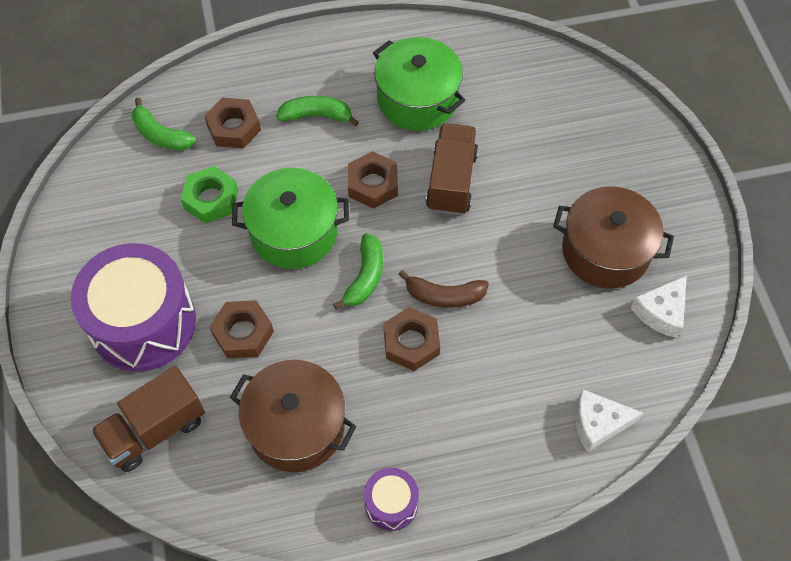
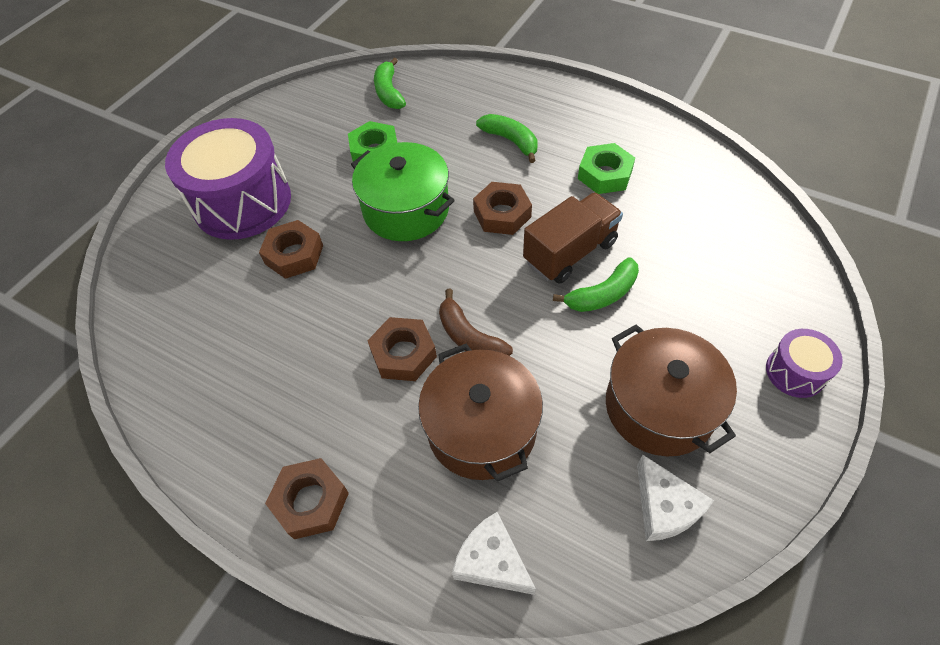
camera: 45 degrees right, 5 degrees down
(154, 430) = (167, 277): brown truck -> none
(234, 128) = (442, 115): brown nut -> brown nut (311, 501)
(296, 426) = (252, 350): brown pot -> brown pot (481, 428)
(365, 277) = (422, 277): green banana -> green banana (602, 294)
(391, 504) = (248, 471): purple drum -> purple drum (795, 372)
(417, 99) = (605, 174): green pot -> green nut
(661, 312) = (664, 507): white cheese -> white cheese turned 105 degrees counterclockwise

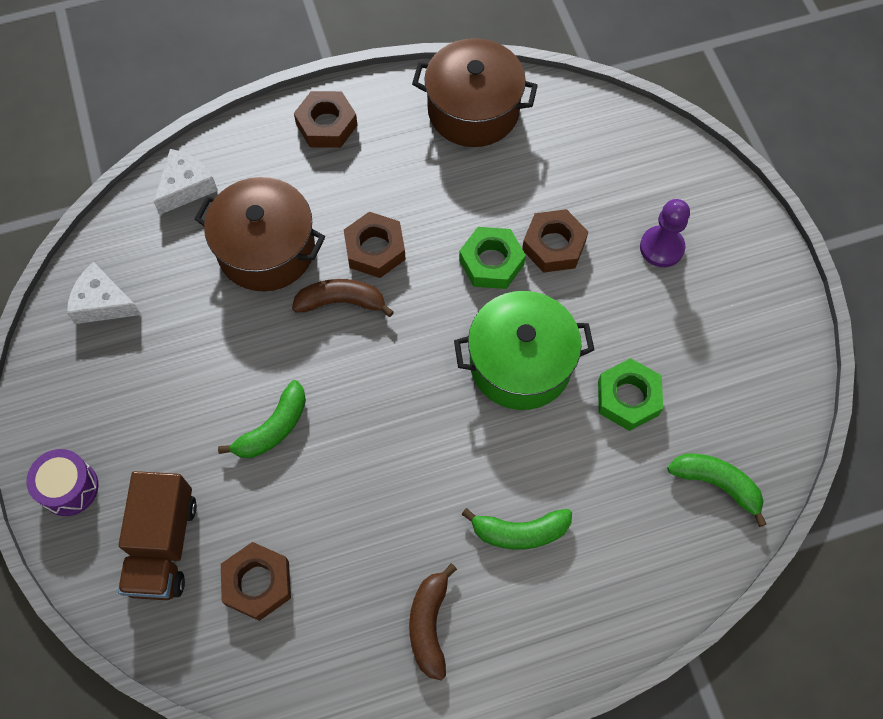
camera: 130 degrees right, 10 degrees up
(242, 202) = (661, 247): purple drum -> purple pawn
(492, 561) = (186, 187): white cheese -> white cheese turned 45 degrees counterclockwise
(502, 214) = (434, 434): brown nut -> brown nut (257, 583)
(570, 252) = (337, 447): brown truck -> brown truck (163, 545)
(602, 294) = (273, 428): green banana -> green banana turned 150 degrees counterclockwise
(605, 139) = (429, 625): none -> brown banana
(605, 174) = (386, 571): green nut -> green nut (491, 262)
(659, 406) = (155, 369): brown pot -> brown pot (473, 110)

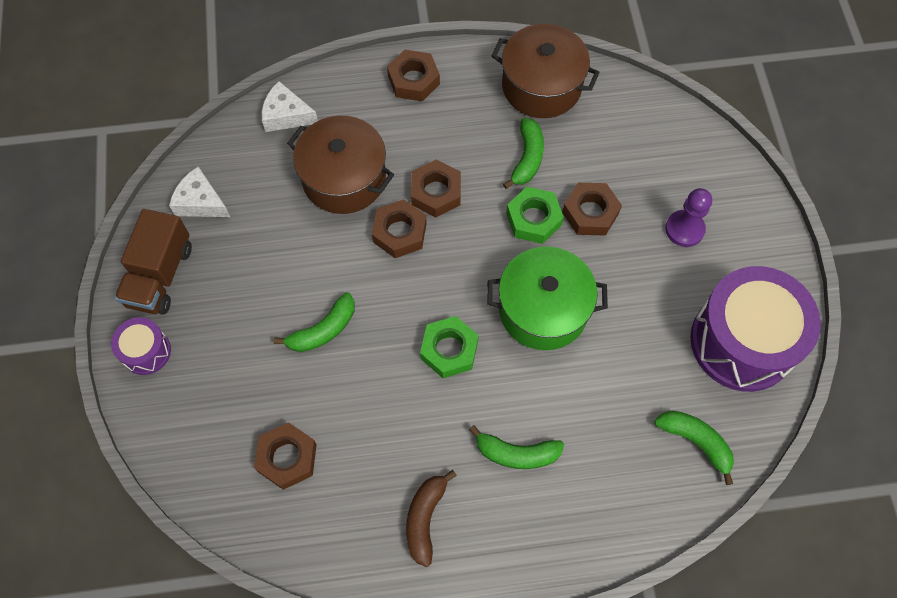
camera: 10 degrees right, 0 degrees up
(163, 545) = (215, 412): brown truck -> brown truck (160, 275)
(186, 187) = (286, 115): white cheese -> white cheese turned 120 degrees counterclockwise
(341, 302) = (399, 232): brown banana -> brown nut
(472, 194) = (527, 158): none -> green banana
(628, 398) = (631, 354): green nut -> green nut (449, 350)
(747, 363) = (742, 342): none -> purple drum

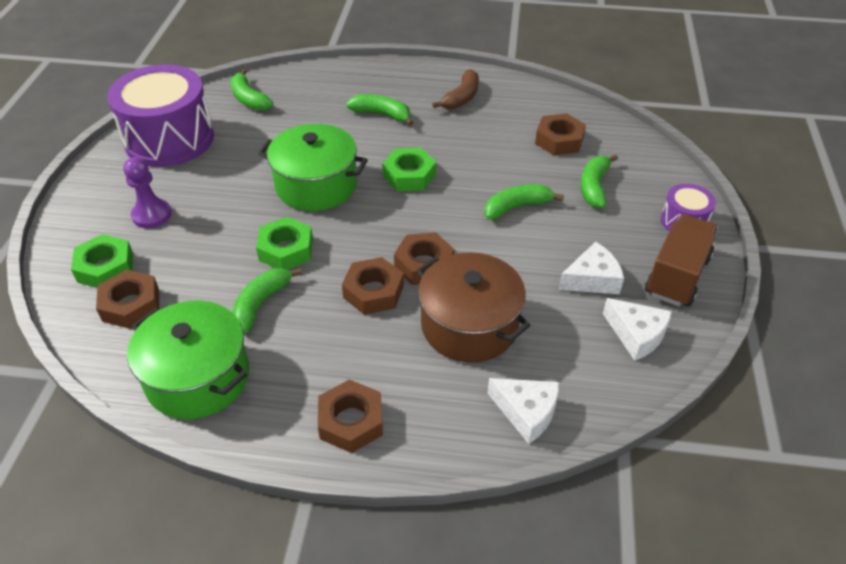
camera: 165 degrees left, 20 degrees down
(240, 252) = (592, 279): none -> white cheese
(242, 383) = (594, 187): none -> green banana
(541, 86) = (198, 377): brown pot -> green pot
(590, 213) = (228, 244): brown nut -> brown nut (131, 305)
(682, 161) = (105, 268): none -> green nut

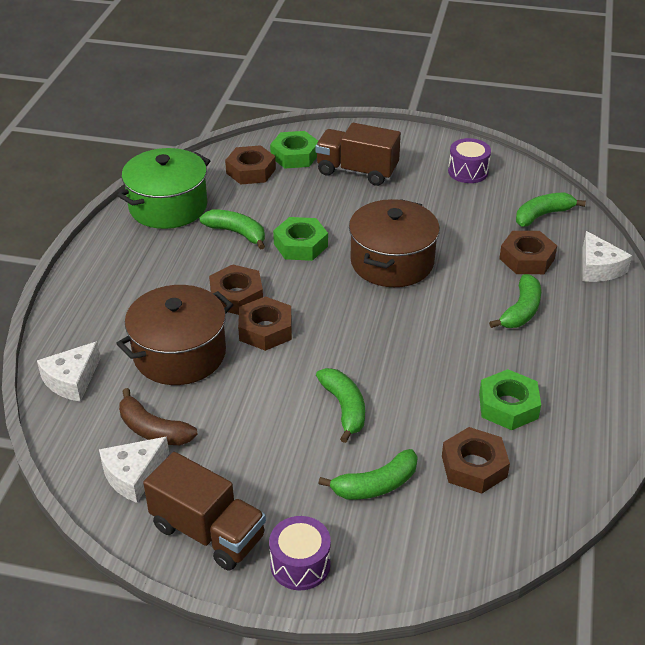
camera: 95 degrees right, 5 degrees down
(152, 215) = (357, 171): purple pawn -> brown truck
(169, 139) = (468, 171): purple drum -> purple drum, size x0.47
(316, 185) = (392, 262): green pot -> brown pot
(351, 421) = (100, 280): brown nut -> brown nut (527, 259)
(409, 175) = (405, 327): green nut -> green nut (508, 406)
(462, 97) = (565, 382): brown banana -> brown banana (153, 430)
(592, 279) = (219, 454): white cheese -> white cheese (598, 268)
(594, 187) = (376, 485): green banana -> green banana turned 135 degrees clockwise

